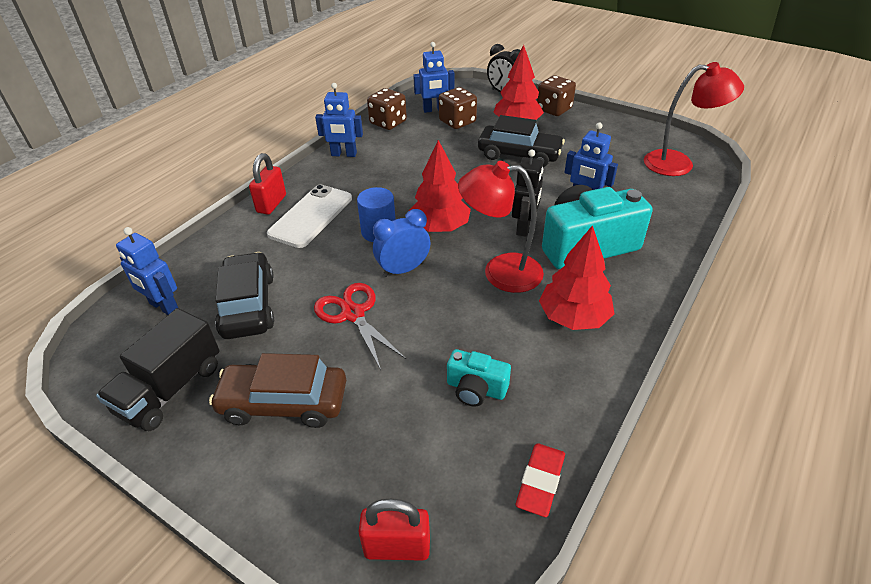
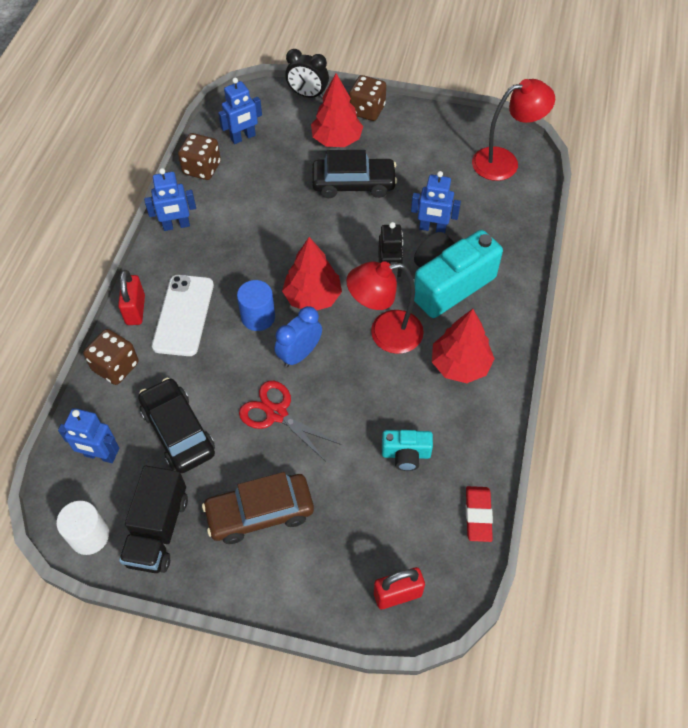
camera: 20 degrees left, 15 degrees up
(103, 374) = (89, 536): none -> white cylinder
(457, 122) = (275, 151): brown dice -> brown dice (115, 366)

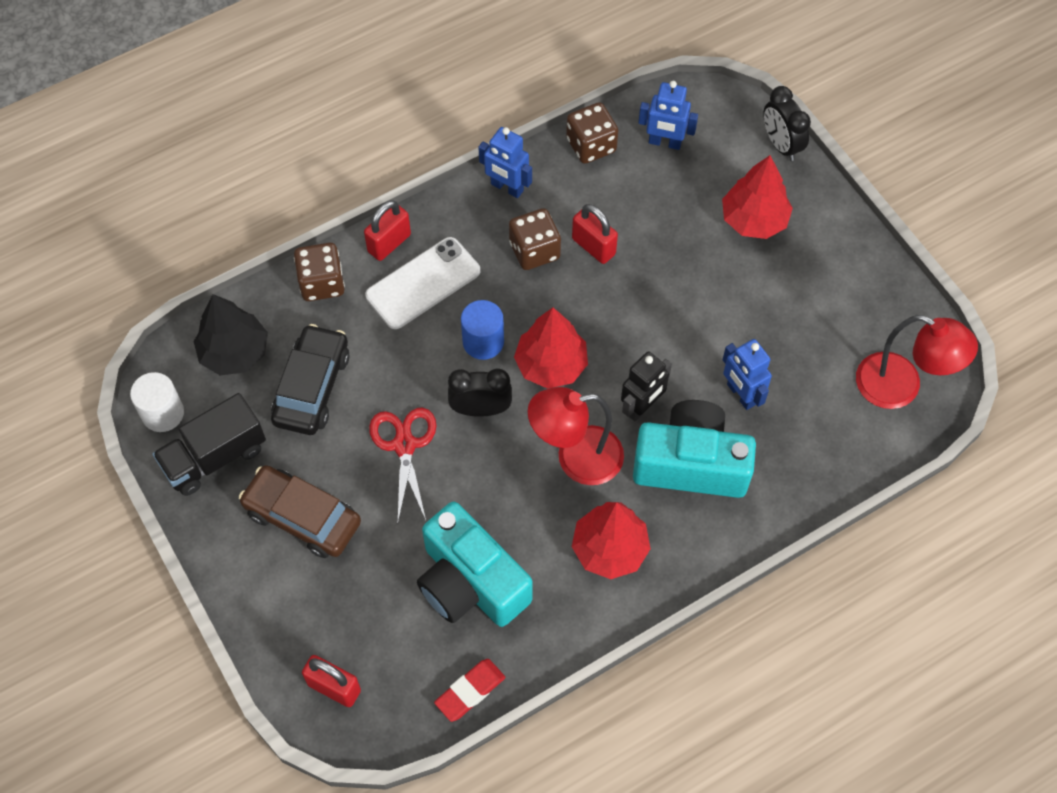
camera: 45 degrees right, 5 degrees up
(100, 455) = (234, 352): blue robot -> black tree
(264, 218) = (593, 246): none -> red padlock
(299, 354) = (480, 409): blue clock -> black clock
(353, 184) = (717, 282): black car -> none
(367, 110) = (822, 211): brown dice -> brown dice (534, 250)
(385, 334) = (576, 458): red lamp -> red lamp turned 45 degrees counterclockwise
(406, 454) = (470, 582): turquoise camera -> turquoise camera, size x2.01

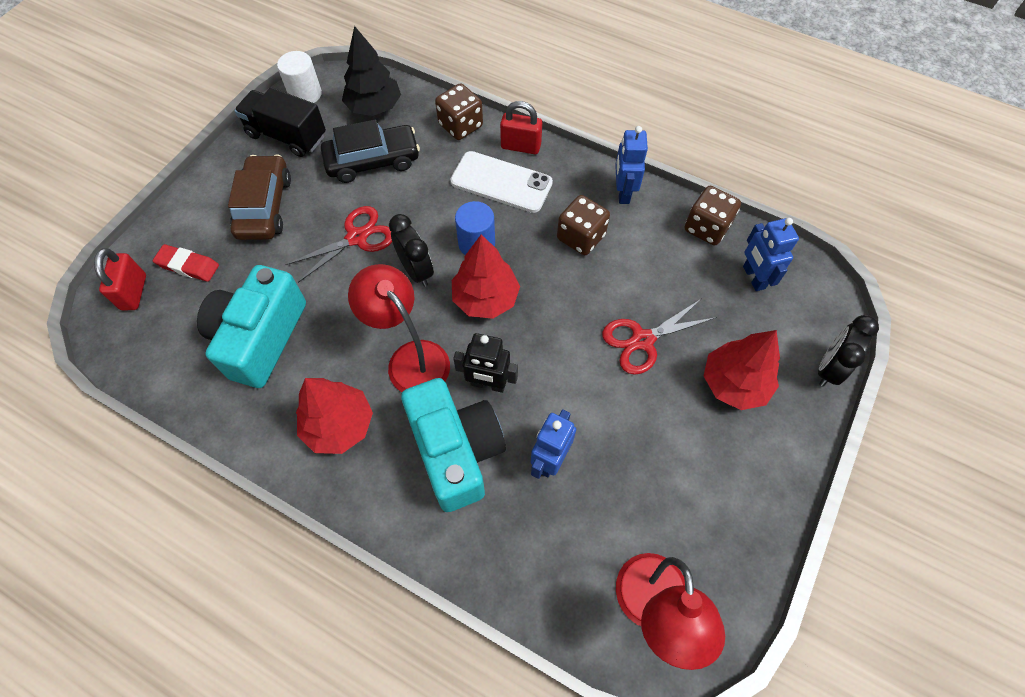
camera: 60 degrees right, 0 degrees up
(470, 691) = (164, 384): red eraser -> red eraser (188, 265)
(593, 246) = (614, 275): red padlock -> none
(673, 263) = (642, 340): none -> red scissors

